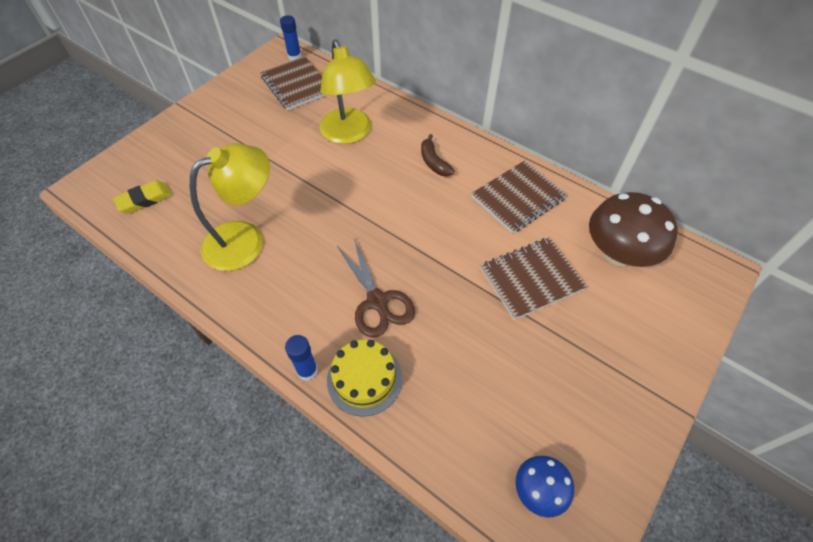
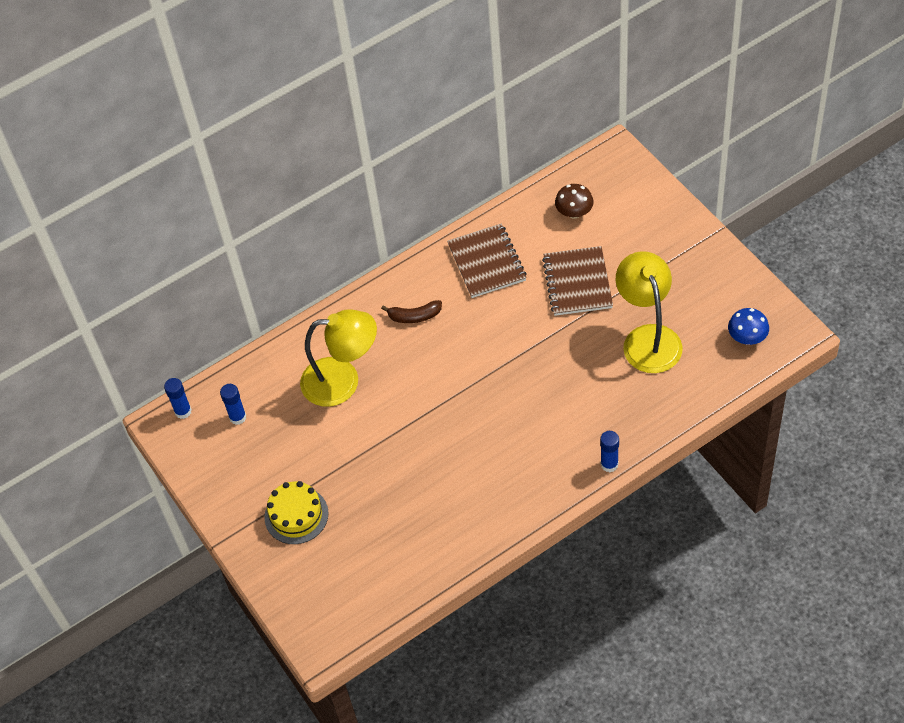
camera: 65 degrees left, 0 degrees up
(145, 200) = (363, 582): yellow eraser -> none
(245, 239) = (452, 495): yellow lamp -> yellow lamp (648, 338)
(296, 85) = (238, 417): brown notebook -> blue glue stick
(364, 379) = (629, 425): yellow cake -> yellow cake (296, 515)
(377, 301) = (560, 400): brown scissors -> none
(618, 253) = (574, 212): brown mushroom -> brown mushroom, size x0.54

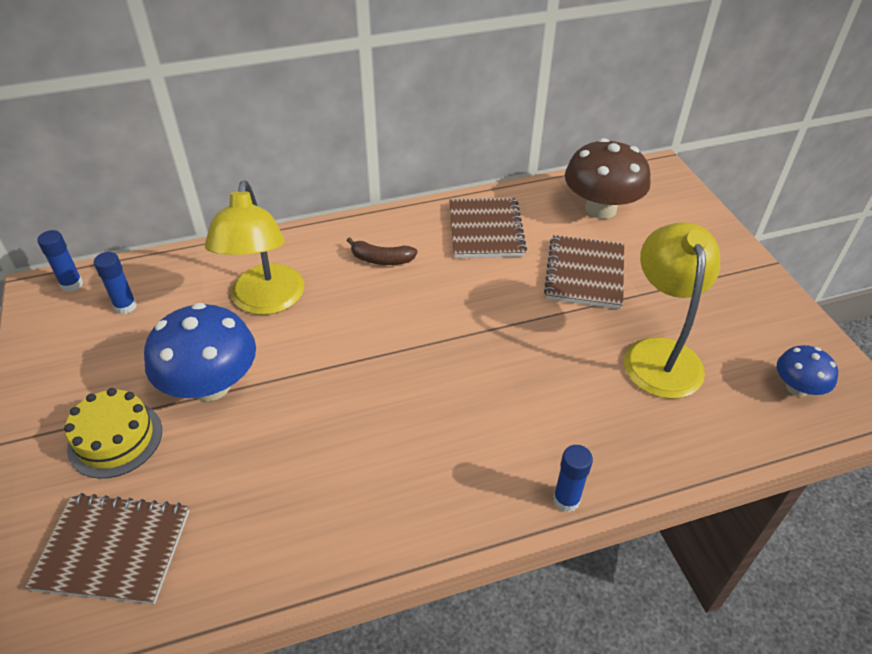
camera: 10 degrees right, 10 degrees down
(339, 458) = (211, 385): none -> blue mushroom
(340, 580) = (113, 549): none -> brown notebook
(343, 381) = (266, 301): yellow lamp -> yellow lamp turned 75 degrees clockwise
(574, 212) = (600, 209): brown mushroom -> brown mushroom, size x1.85

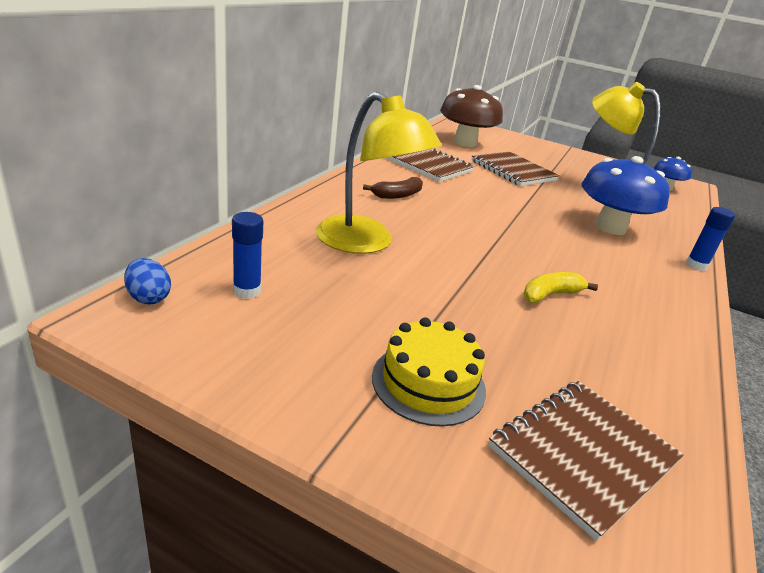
camera: 50 degrees left, 15 degrees down
(72, 284) = (148, 297): blue glue stick -> blue egg
(211, 385) = (428, 307): blue mushroom -> blue mushroom (610, 227)
(327, 432) = (550, 295): none -> yellow banana

